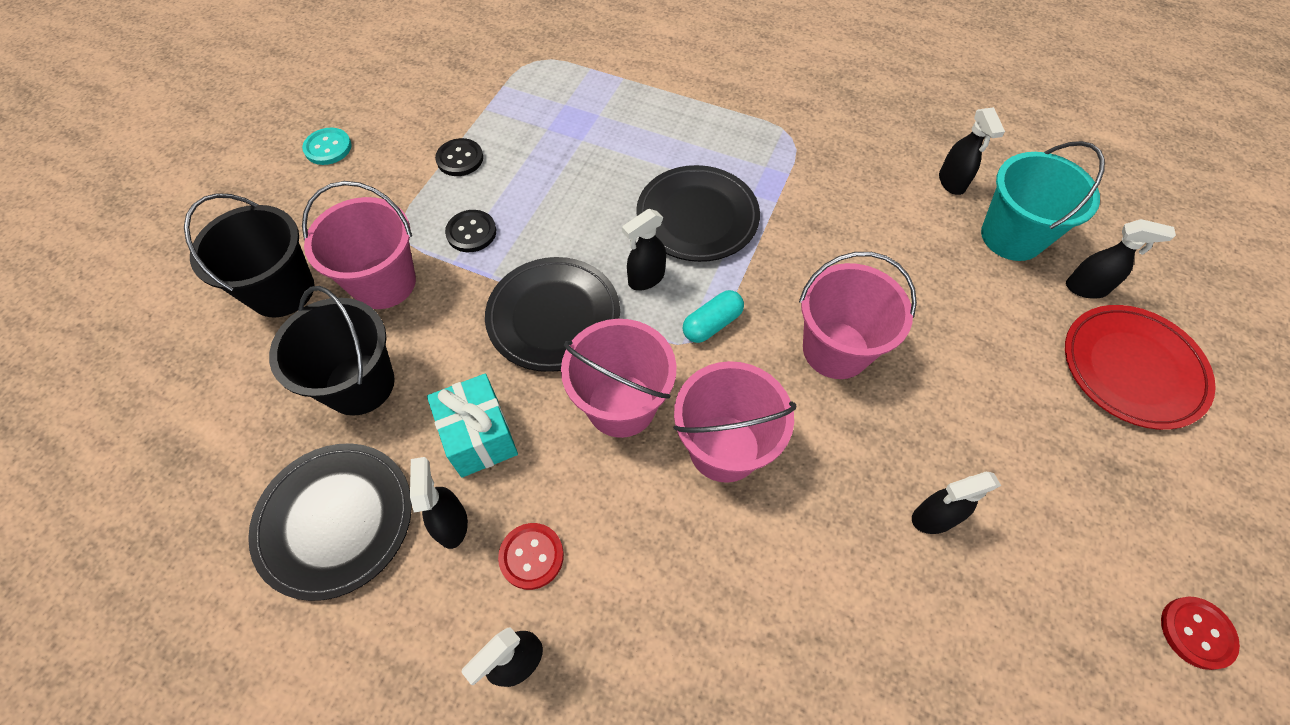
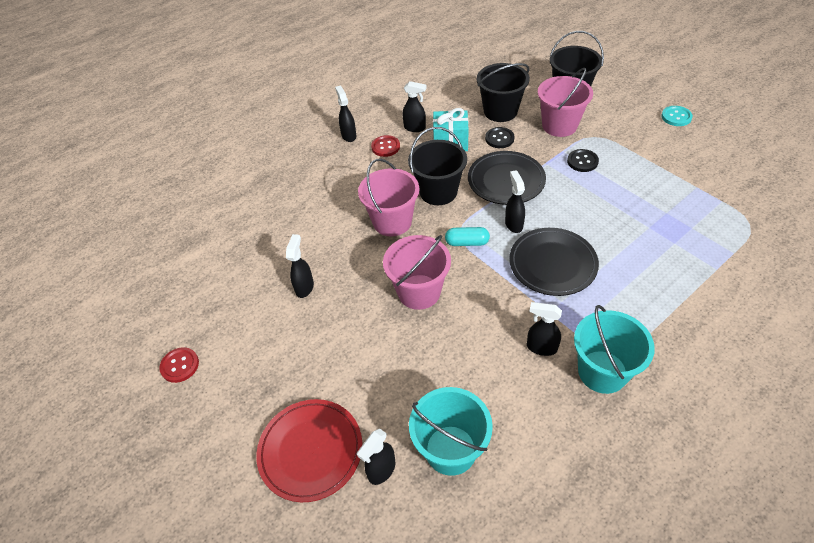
camera: 120 degrees right, 10 degrees down
(335, 521) = (437, 98): black plate -> none
(460, 159) = (648, 167): black button -> black button (499, 138)
(621, 405) = (438, 192): pink bucket -> black bucket
(712, 324) = (467, 242): turquoise capsule -> turquoise capsule turned 75 degrees counterclockwise
(824, 141) = (602, 371): none -> turquoise bucket
(951, 183) = (522, 440): black spray bottle -> black spray bottle (541, 347)

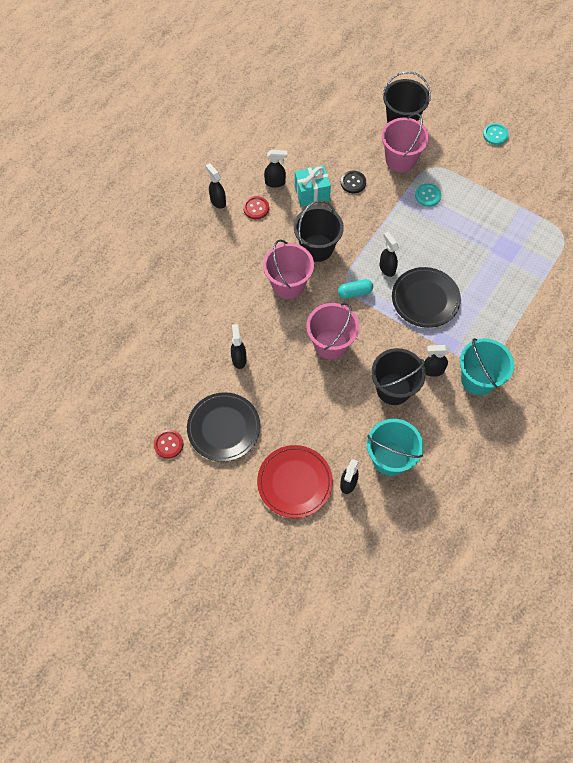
camera: 20 degrees left, 15 degrees up
(500, 111) = (346, 151): black bucket -> black bucket (393, 389)
(506, 180) = (370, 226): black plate -> black plate (224, 428)
(582, 161) = (427, 196): black button -> turquoise button

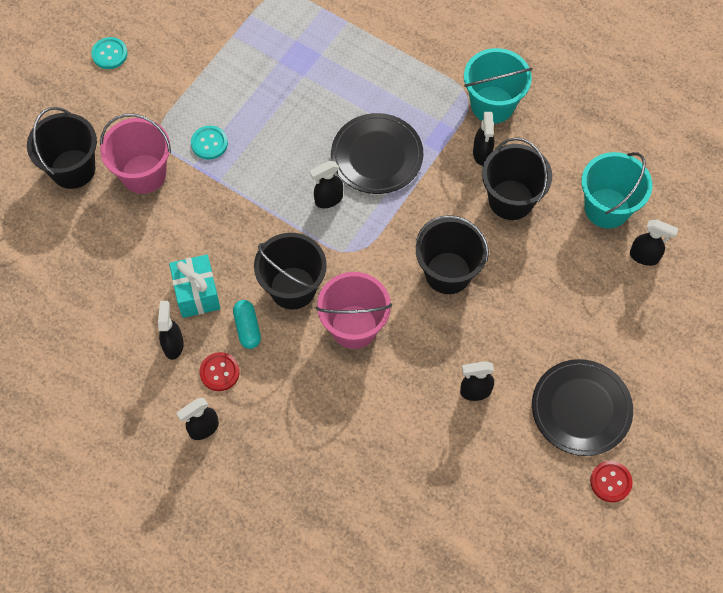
camera: 90 degrees left, 0 degrees up
(294, 482) = (649, 319): red plate -> none
(330, 344) = (448, 273): pink bucket -> black bucket
(353, 182) = (180, 237): black button -> none
(354, 292) = (367, 241): turquoise capsule -> turquoise capsule (247, 328)

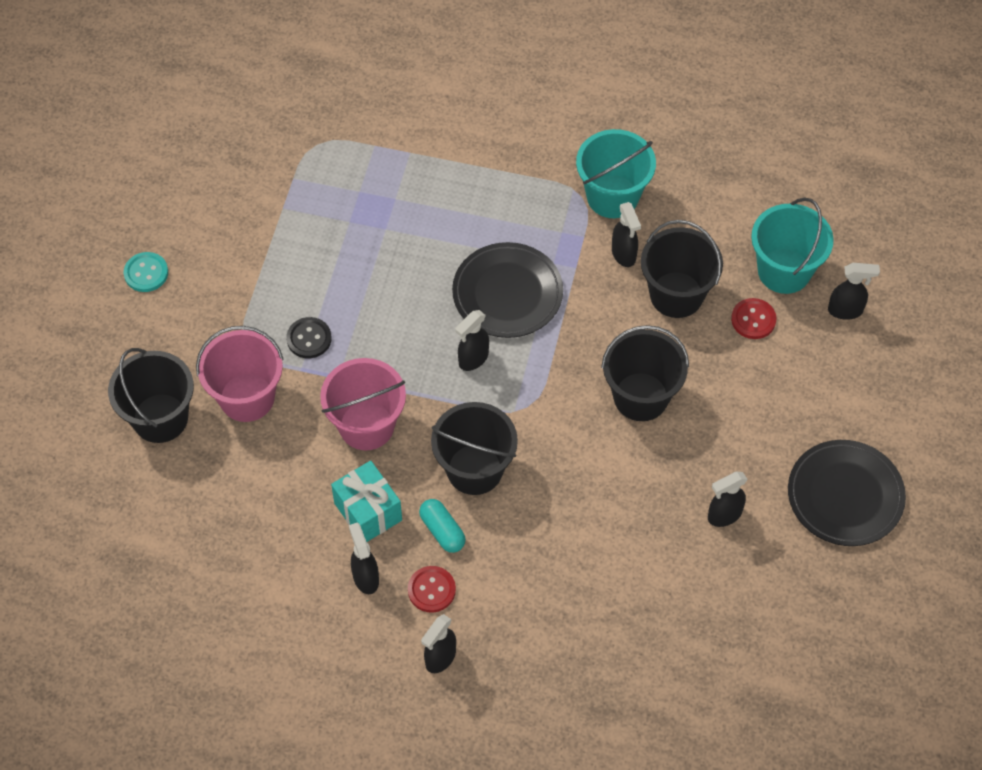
camera: 20 degrees left, 5 degrees down
(209, 143) = (309, 339): turquoise button -> black button
(354, 326) = (561, 489): pink bucket -> pink bucket (366, 425)
(610, 482) = (908, 562): red button -> red button (753, 319)

